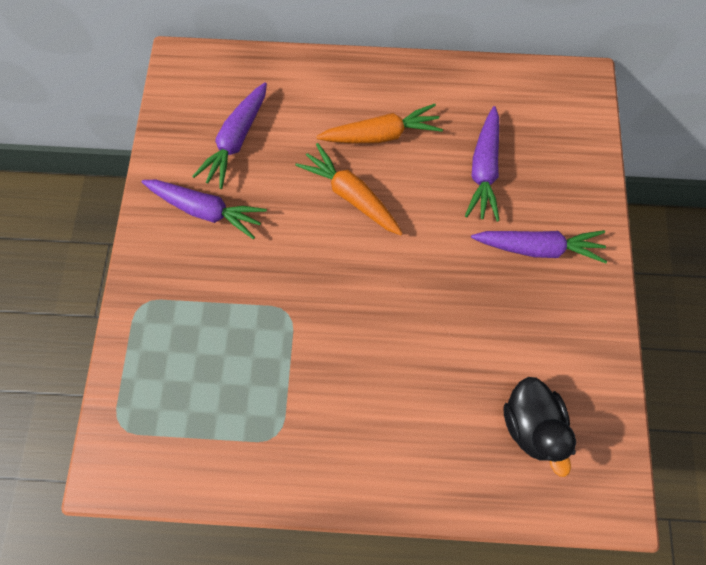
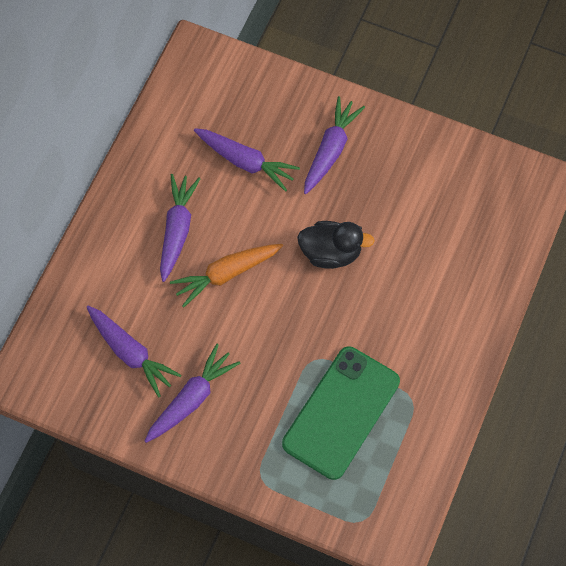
camera: 70 degrees left, 5 degrees down
(236, 362) = (341, 412): none -> green phone
(381, 134) = (177, 230): orange carrot -> purple carrot
(530, 423) = (466, 213): black duck -> black duck (331, 253)

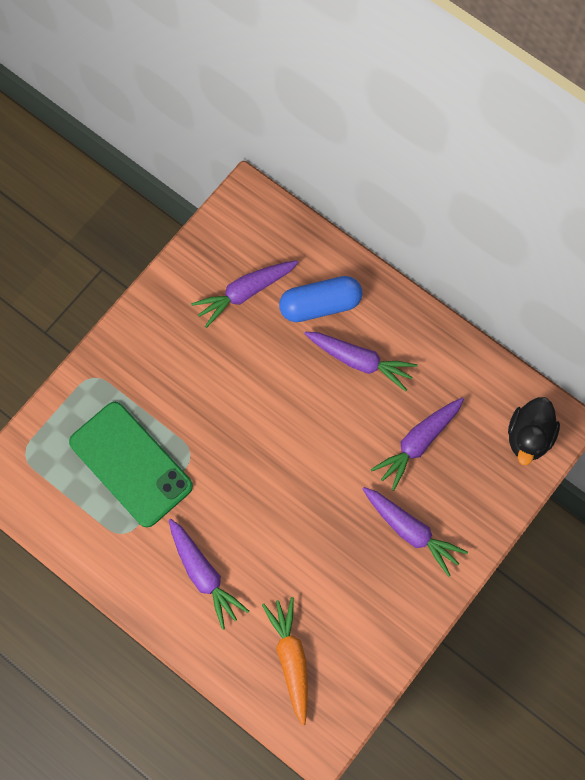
camera: 105 degrees right, 5 degrees up
(127, 279) = (320, 305): none -> blue capsule
(191, 399) = (185, 335): purple carrot -> purple carrot (203, 575)
(226, 274) = (300, 395): orange carrot -> orange carrot (291, 659)
(331, 253) = (296, 500): black duck -> black duck (529, 437)

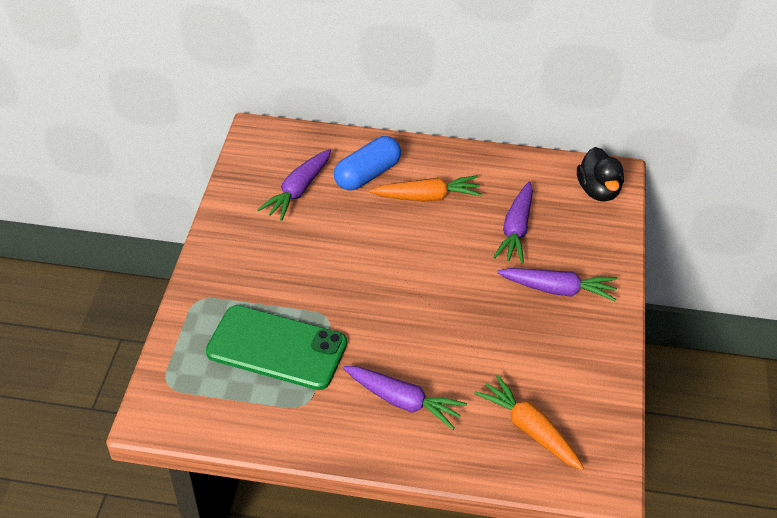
camera: 30 degrees left, 25 degrees down
(359, 361) = (427, 197): purple carrot -> orange carrot

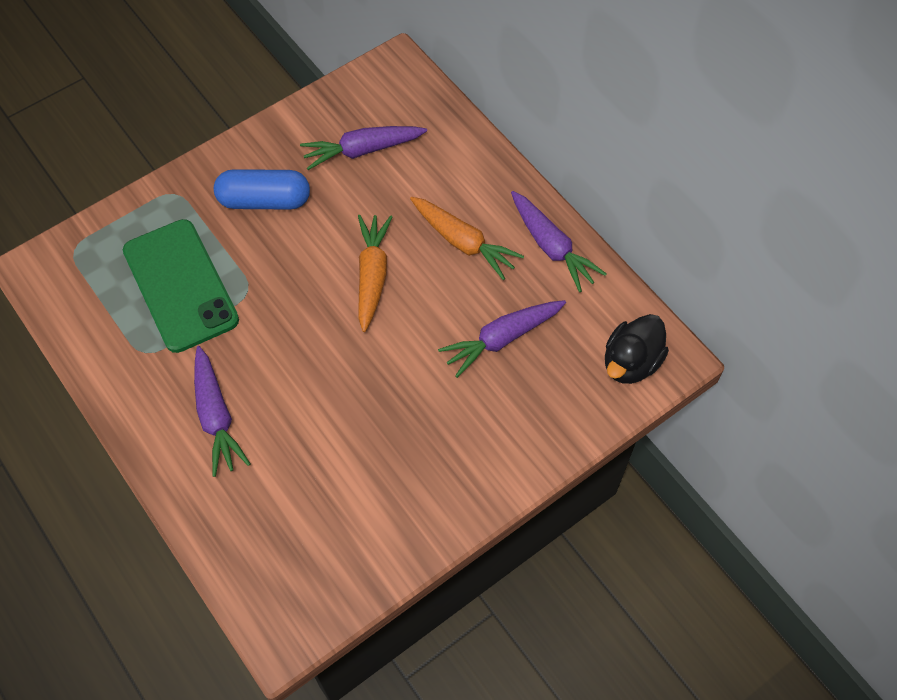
camera: 45 degrees right, 15 degrees up
(367, 174) = (438, 179): blue capsule -> blue capsule (264, 200)
(530, 429) = (281, 532): orange carrot -> orange carrot (372, 276)
(557, 289) = (465, 428): purple carrot -> purple carrot (551, 246)

